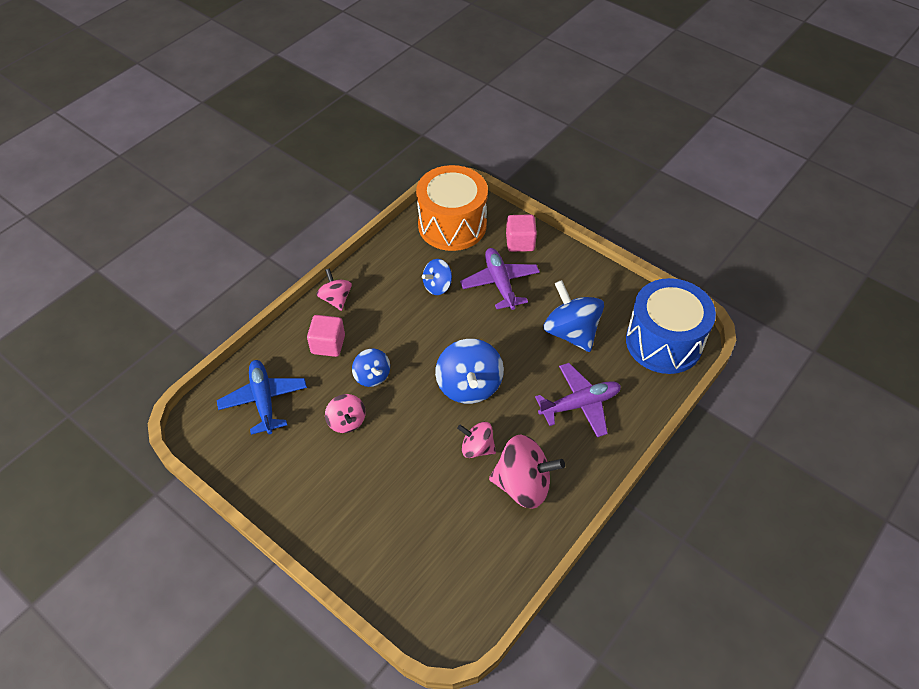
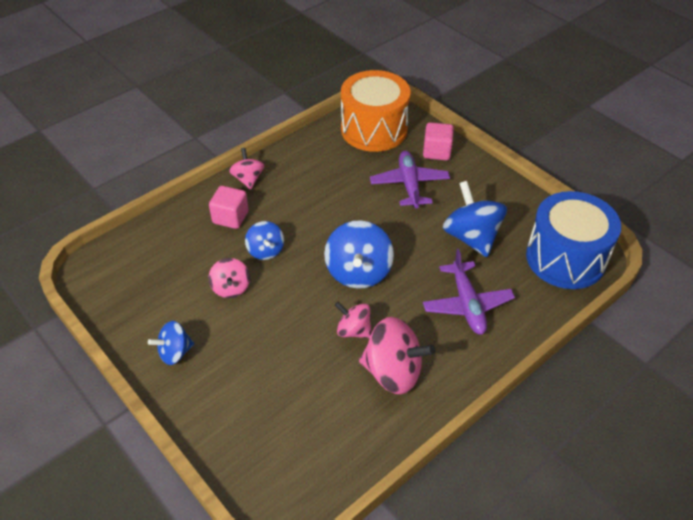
camera: 10 degrees right, 5 degrees down
(263, 400) = (157, 258): blue plane -> none
(437, 286) = (348, 180): blue spinning top -> blue spinning top (175, 352)
(579, 404) = (467, 304): purple plane -> purple plane turned 90 degrees clockwise

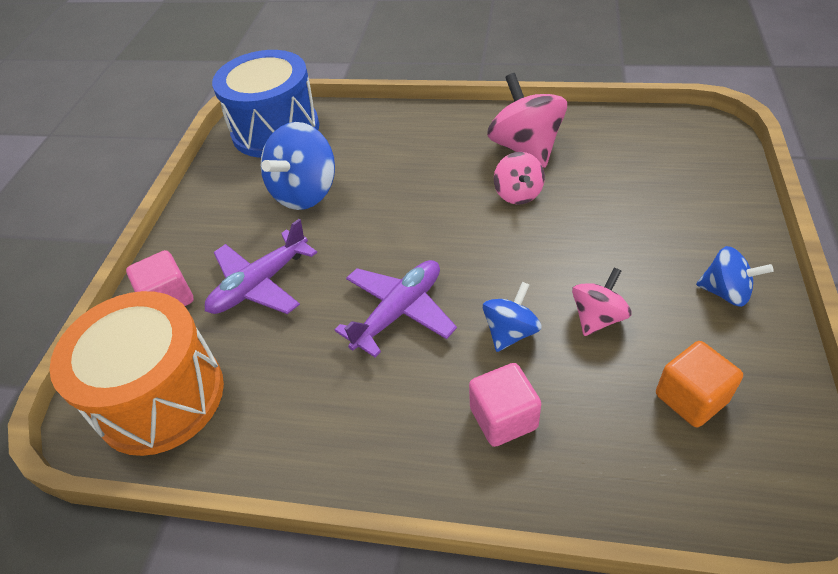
camera: 125 degrees left, 0 degrees up
(156, 282) = (691, 398): none -> orange cube
(248, 179) = (411, 466): pink spinning top -> none
(358, 272) = (445, 236): blue spinning top -> none
(467, 304) = (399, 151): purple plane -> purple plane (398, 312)

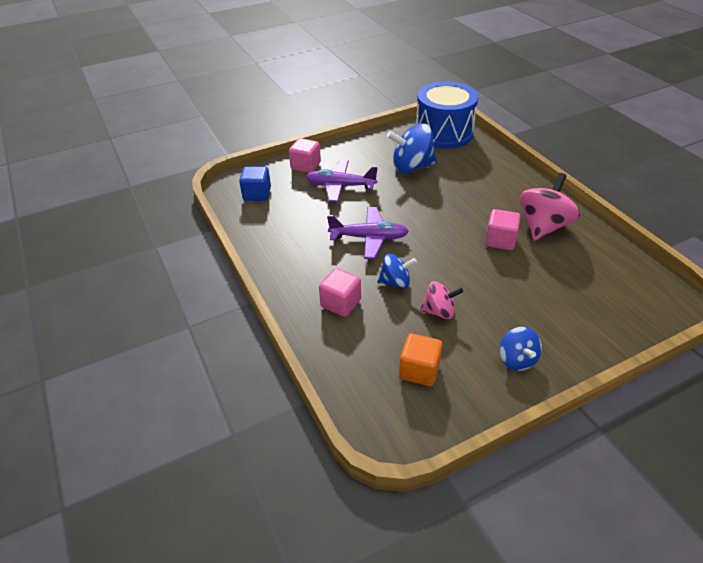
camera: 50 degrees right, 5 degrees down
(160, 397) = (257, 194): orange drum -> blue cube
(518, 194) = (500, 240): pink spinning top -> pink cube

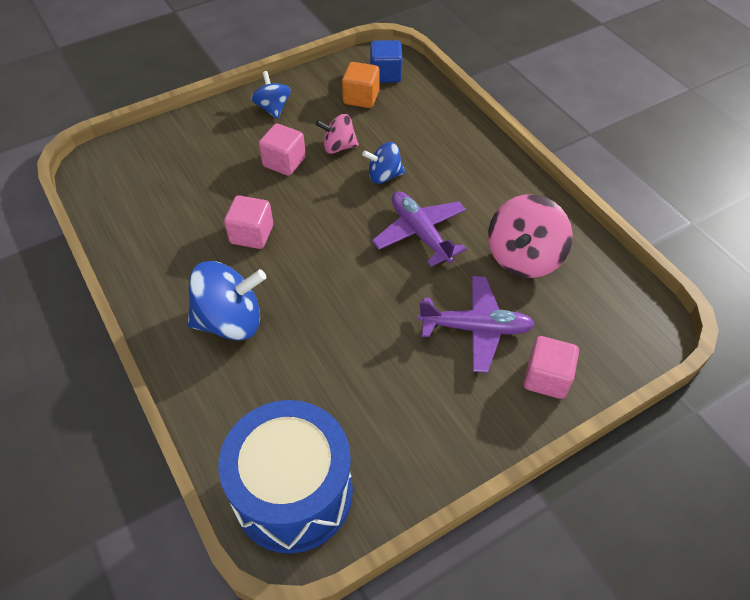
camera: 175 degrees right, 10 degrees up
(257, 194) = (601, 307): blue cube -> blue cube (385, 74)
(340, 303) = (441, 152): pink cube -> pink cube (284, 162)
(369, 238) = (420, 233): purple plane -> purple plane turned 60 degrees clockwise
(412, 167) = (361, 380): blue spinning top -> blue spinning top (230, 321)
(543, 226) = (187, 258): pink spinning top -> pink spinning top (523, 257)

